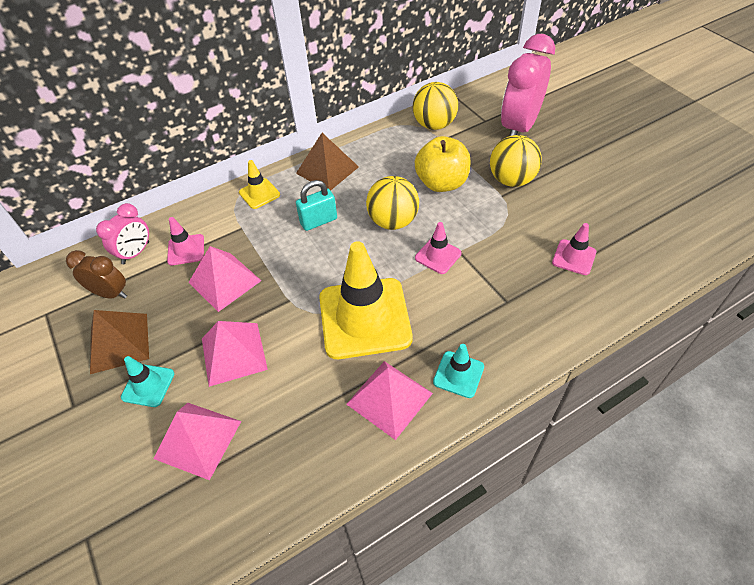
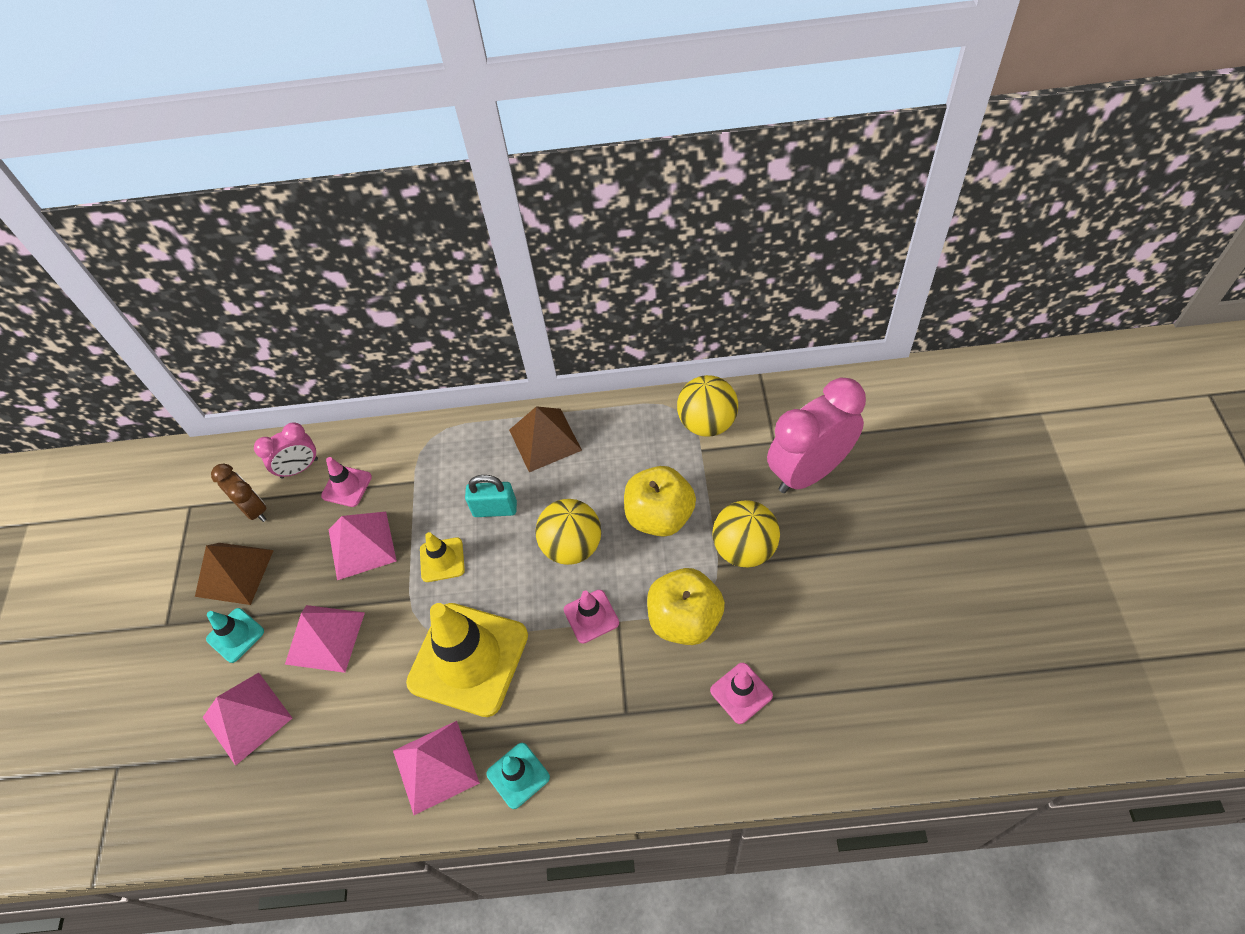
camera: 30 degrees right, 5 degrees up
(259, 194) = (456, 442): yellow traffic cone -> yellow traffic cone (442, 560)
(504, 232) = (685, 619): none -> yellow apple

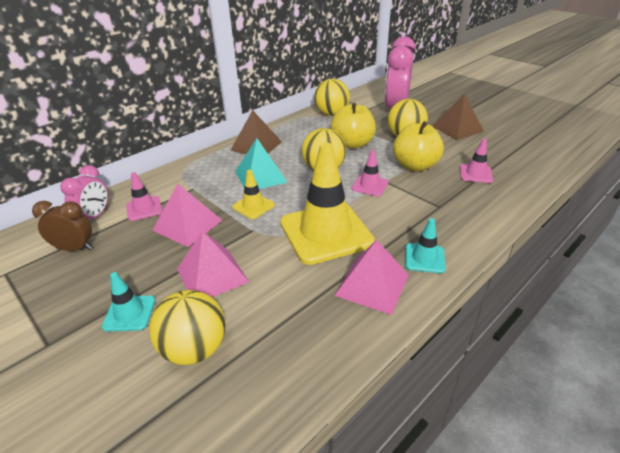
camera: 45 degrees left, 20 degrees down
(234, 573) = (90, 284): brown pyramid -> brown pyramid (457, 128)
(247, 717) = (194, 349): pink pyramid -> yellow ball
(495, 509) = (260, 176): turquoise padlock -> turquoise pyramid

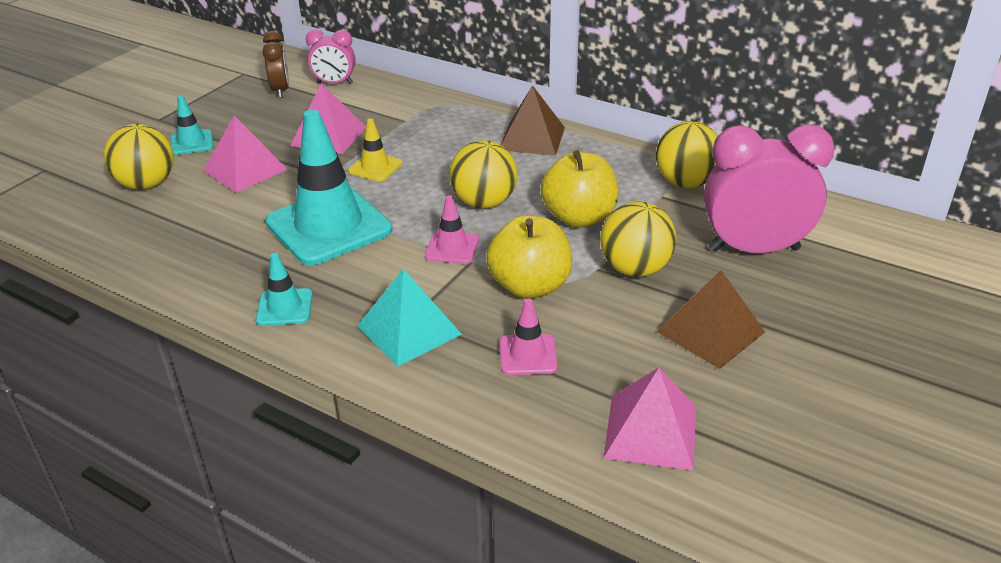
camera: 75 degrees right, 0 degrees up
(144, 208) = (355, 104): pink traffic cone -> none
(260, 176) = (447, 158): turquoise pyramid -> turquoise pyramid (409, 330)
(325, 232) = (329, 226): yellow traffic cone -> turquoise traffic cone
(372, 285) = (232, 271): pink pyramid -> pink pyramid (650, 431)

